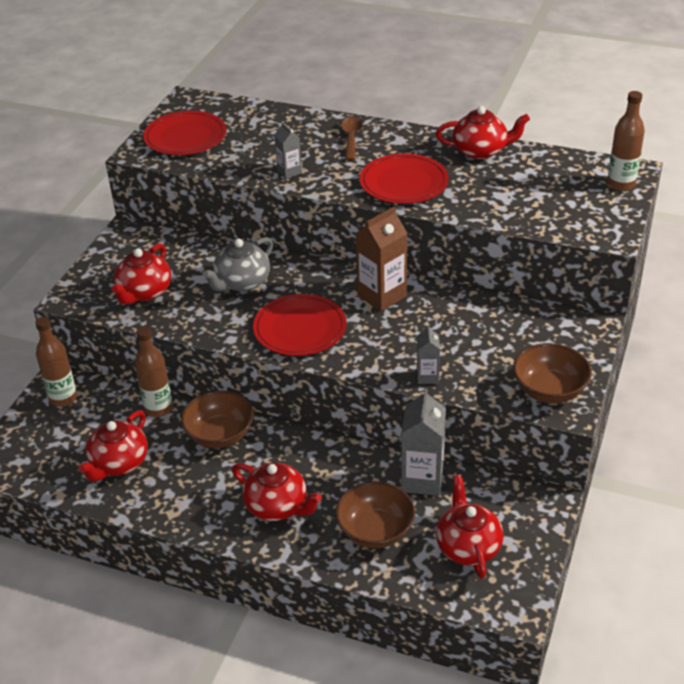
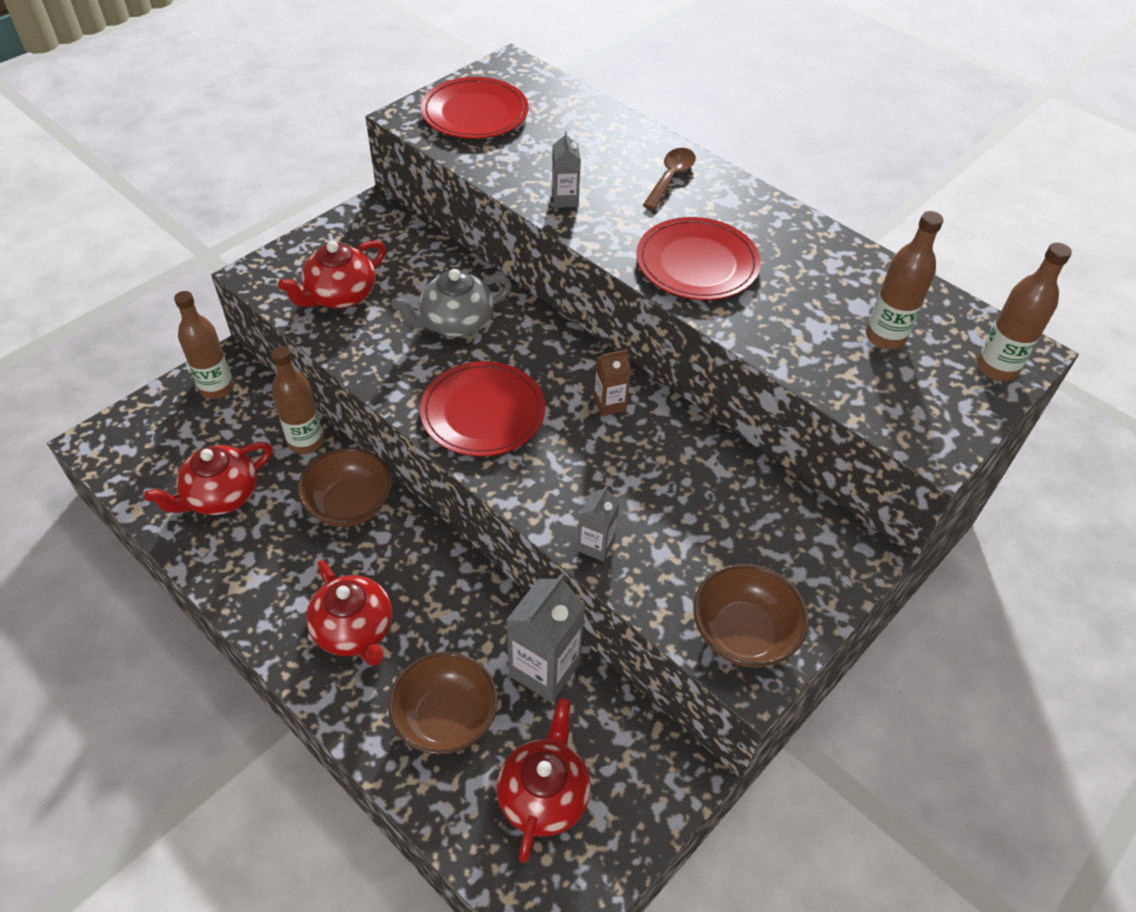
camera: 20 degrees right, 10 degrees up
(382, 296) = (609, 404): brown carton -> brown carton, size x0.55
(480, 151) = (827, 250): red teapot -> none
(546, 188) = (885, 337): none -> brown bottle

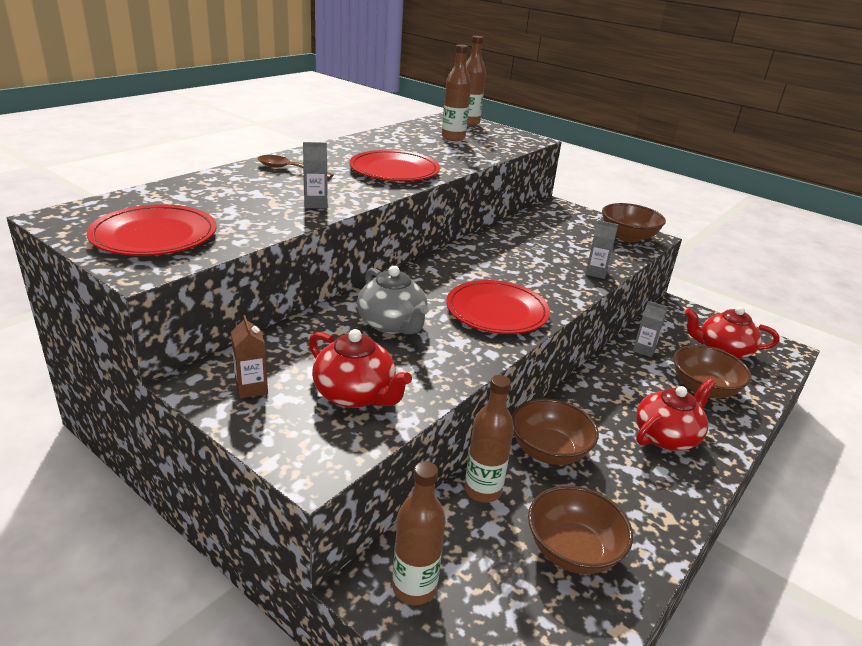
camera: 95 degrees left, 20 degrees down
(221, 496) = (572, 550): red teapot -> brown bowl
(544, 669) = (644, 350): grey carton -> grey carton, size x0.55
(609, 404) = (471, 263): brown carton -> brown carton (251, 388)

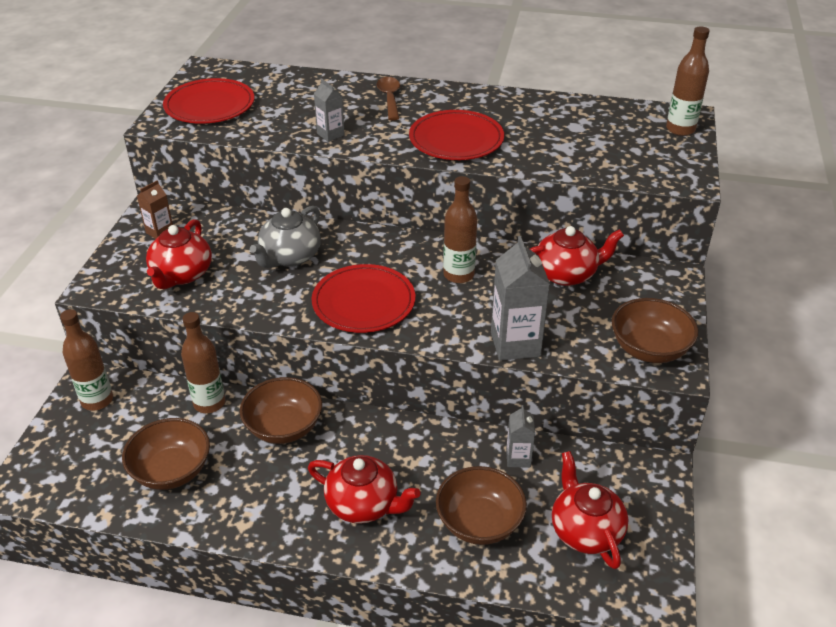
camera: 65 degrees right, 10 degrees up
(453, 138) = (606, 137): brown bottle -> brown bottle (458, 275)
(528, 231) = (566, 274): none -> red teapot
(596, 273) = (515, 344): grey carton -> grey carton, size x1.83

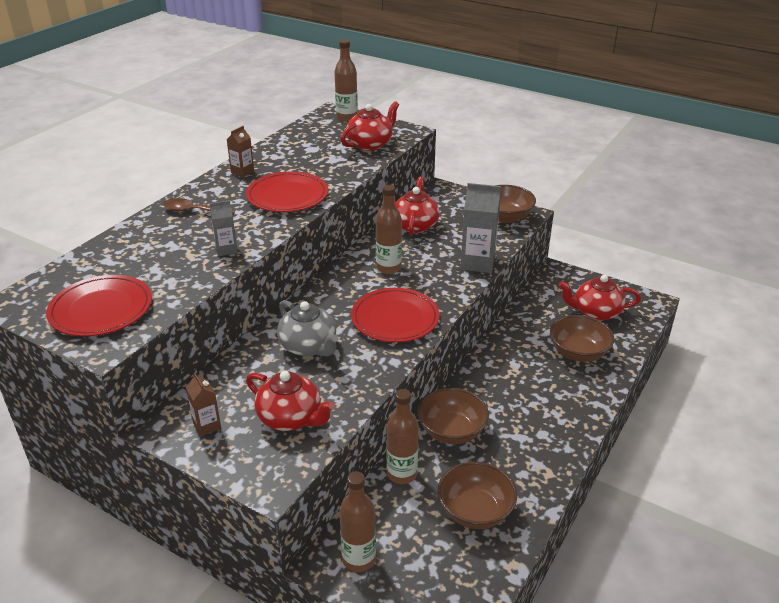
camera: 70 degrees left, 5 degrees down
(363, 504) = (547, 403): red teapot -> red teapot (370, 144)
(487, 101) = (242, 172): none -> brown carton
(518, 458) = (528, 322): grey carton -> none

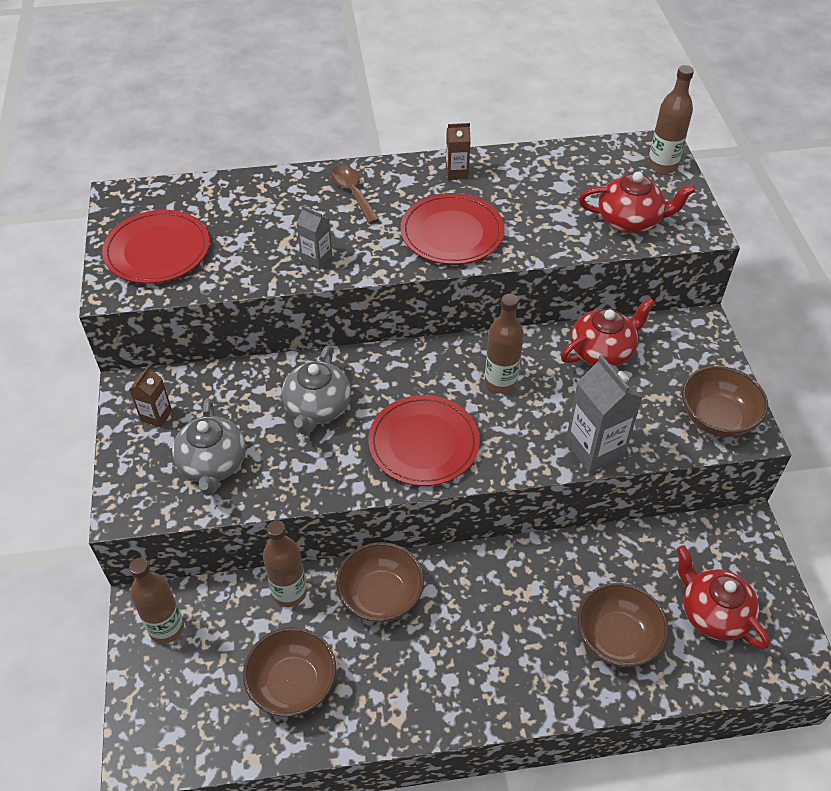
camera: 50 degrees right, 15 degrees up
(290, 418) = (213, 464): red teapot -> grey teapot

